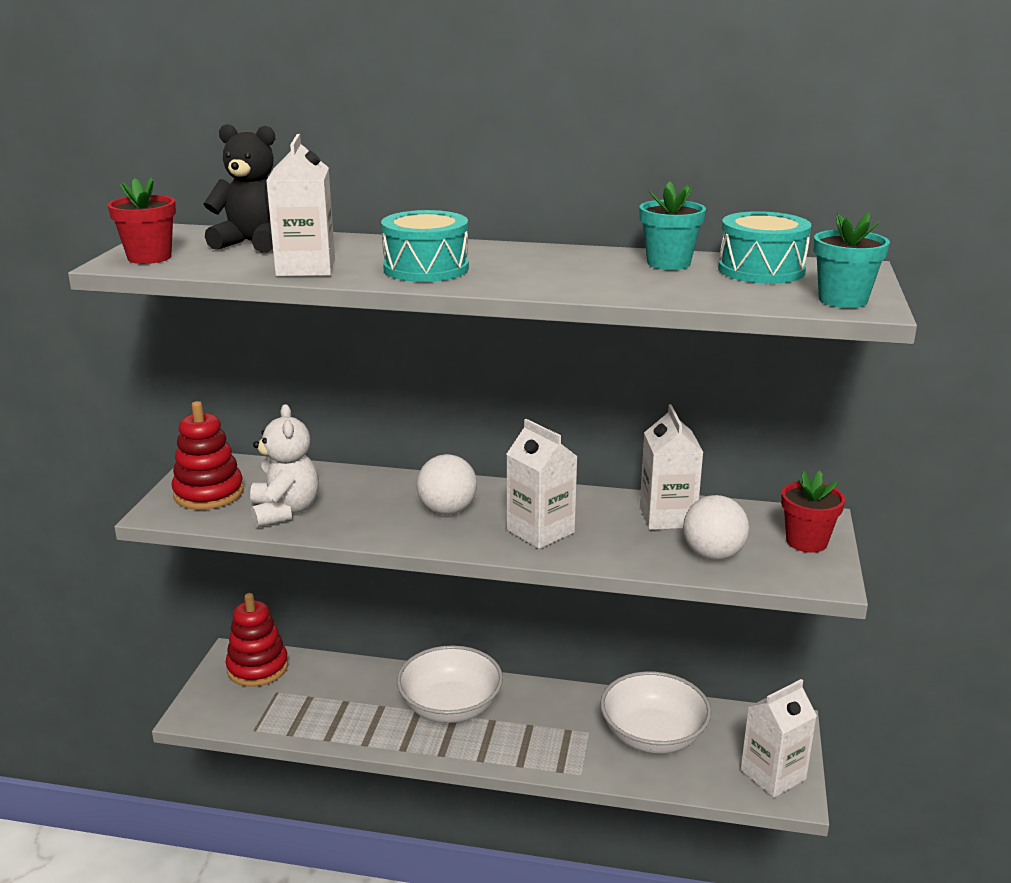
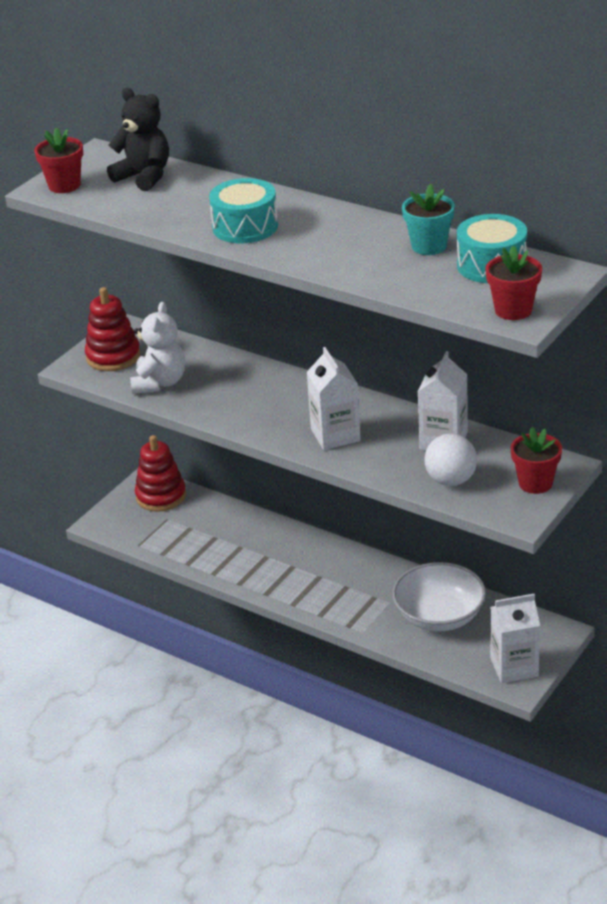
camera: 25 degrees right, 10 degrees up
(306, 268) = (162, 214): white carton -> none
(447, 510) = (278, 404): white ball -> none
(450, 706) = (293, 559): white bowl -> none
(842, 300) = (513, 310): turquoise flower pot -> red flower pot

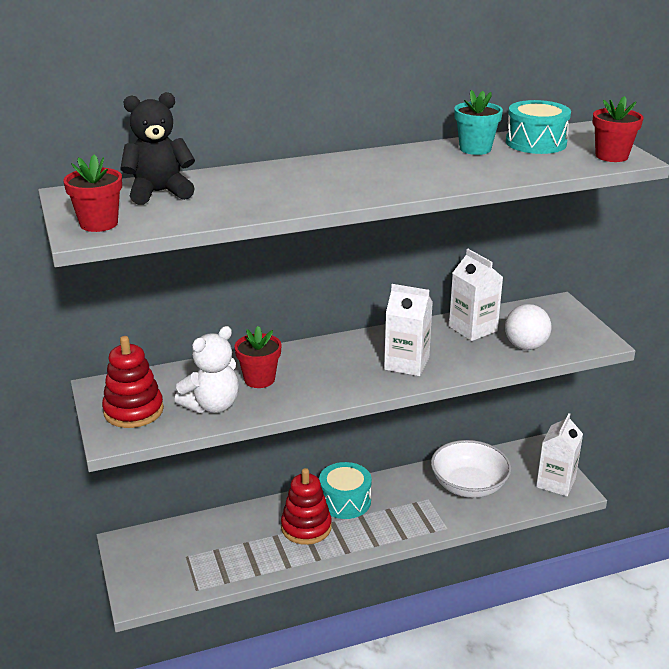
camera: 55 degrees left, 5 degrees down
(159, 383) = (212, 406): white teddy bear -> white teddy bear turned 90 degrees clockwise
(161, 496) = (153, 544): red stacking toy -> red stacking toy (306, 527)
(245, 227) = (328, 187): turquoise drum -> turquoise drum (345, 501)
(535, 483) = (567, 320): red flower pot -> red flower pot (259, 379)

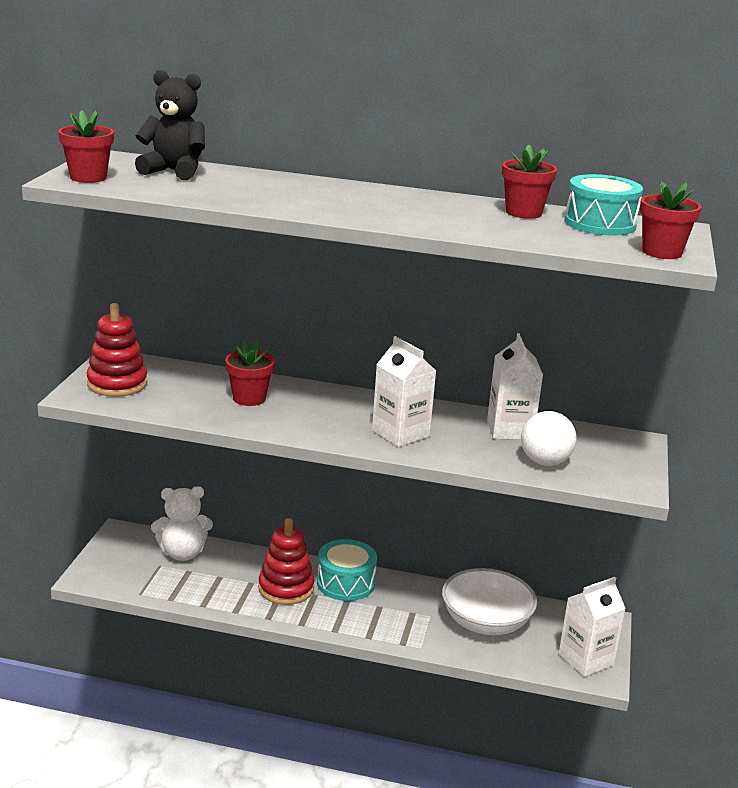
camera: 30 degrees right, 5 degrees down
(212, 406) = (183, 402): white teddy bear -> white teddy bear (182, 553)
(475, 149) = (523, 213): turquoise flower pot -> red flower pot

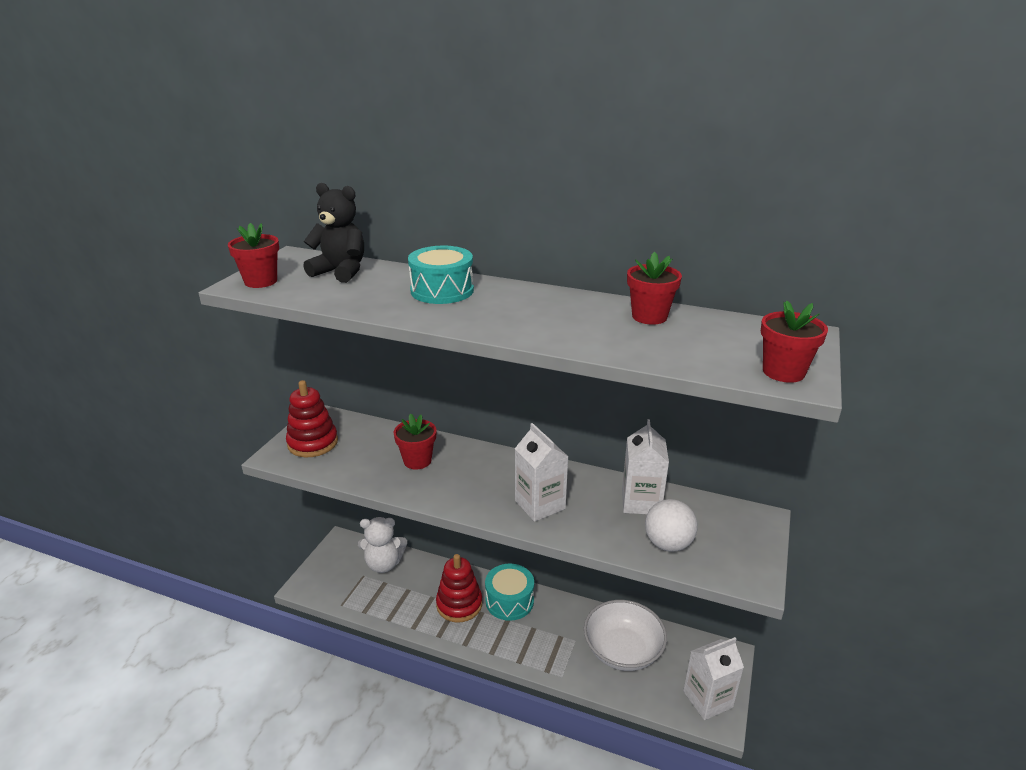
camera: 10 degrees right, 5 degrees up
(600, 224) = (724, 330): turquoise drum -> turquoise drum (442, 290)

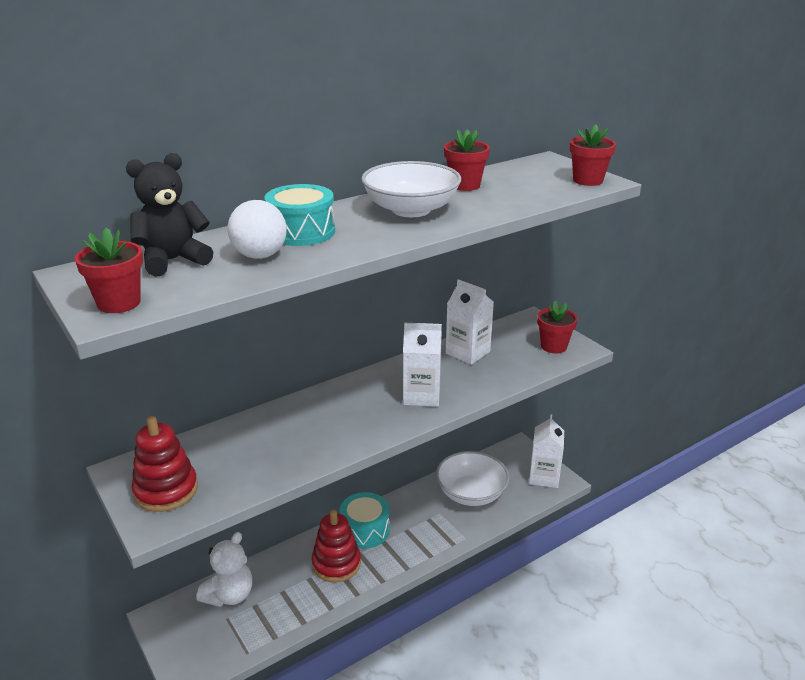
camera: 55 degrees left, 0 degrees up
(417, 461) = (286, 434): red flower pot -> red flower pot (553, 346)
(550, 313) = (411, 210): none -> white bowl
(668, 544) = (520, 362): white ball -> white ball (260, 256)

